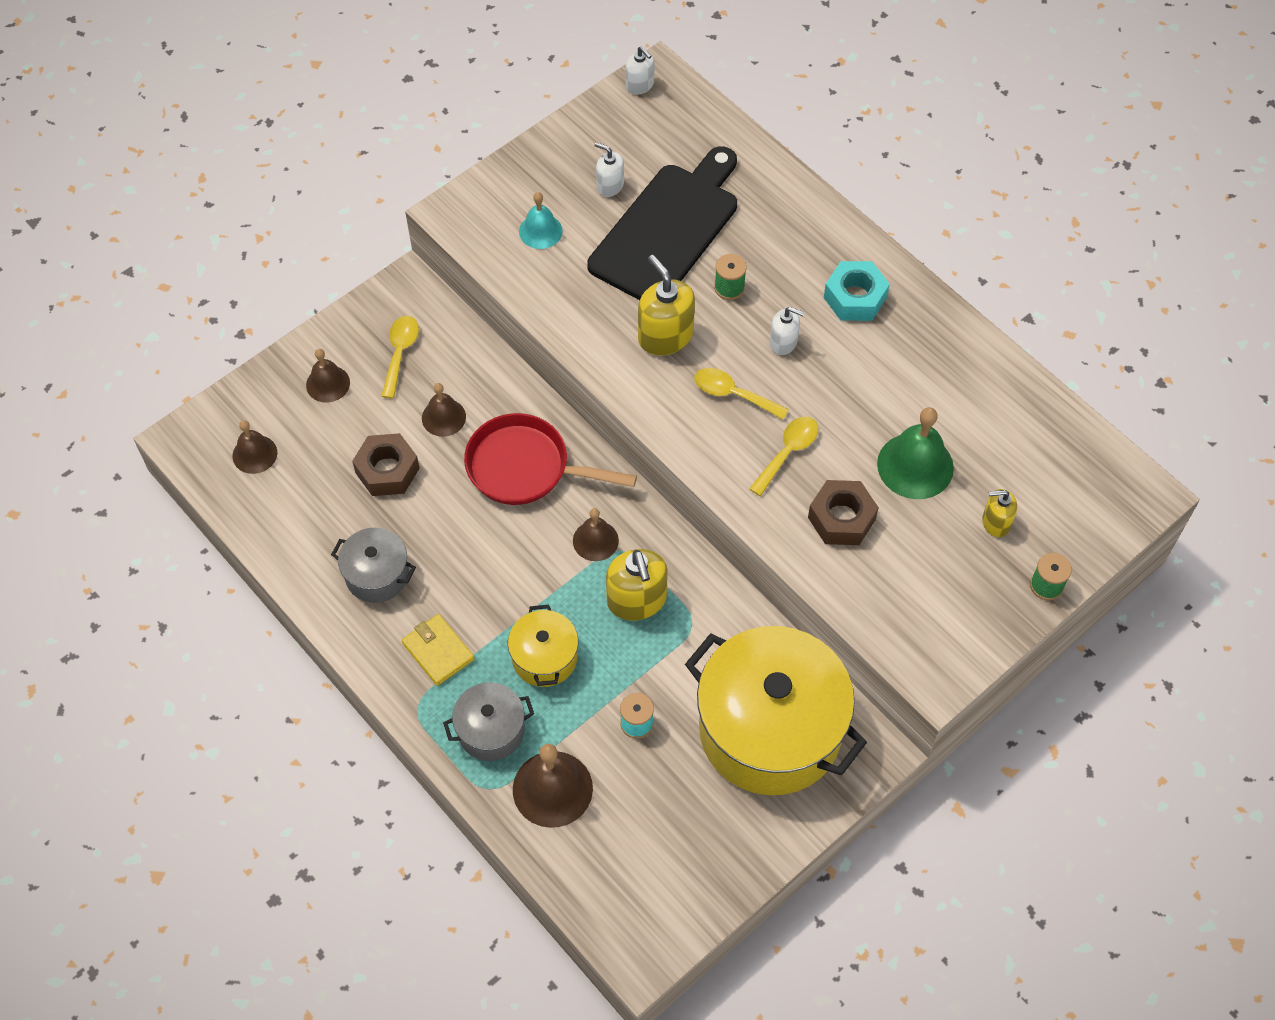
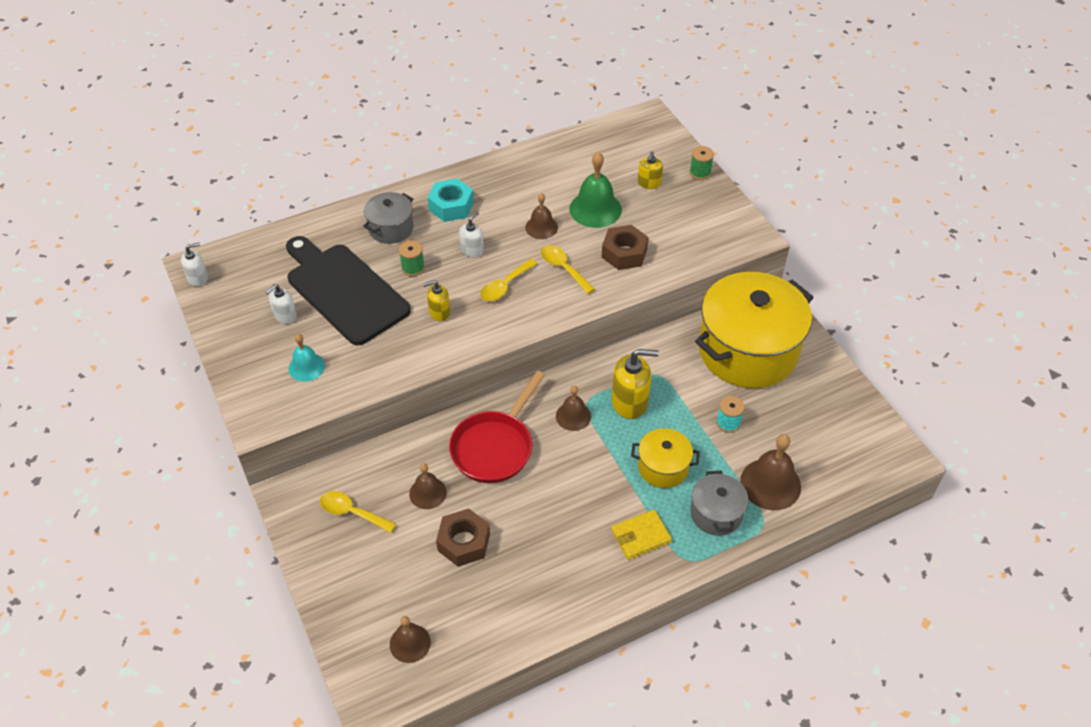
camera: 75 degrees left, 10 degrees down
(328, 383) = (360, 572): brown bell -> brown bell (541, 227)
(377, 575) = (560, 567): grey pot -> grey pot (391, 228)
(665, 336) = (439, 312): yellow soap dispenser -> yellow soap dispenser, size x0.58

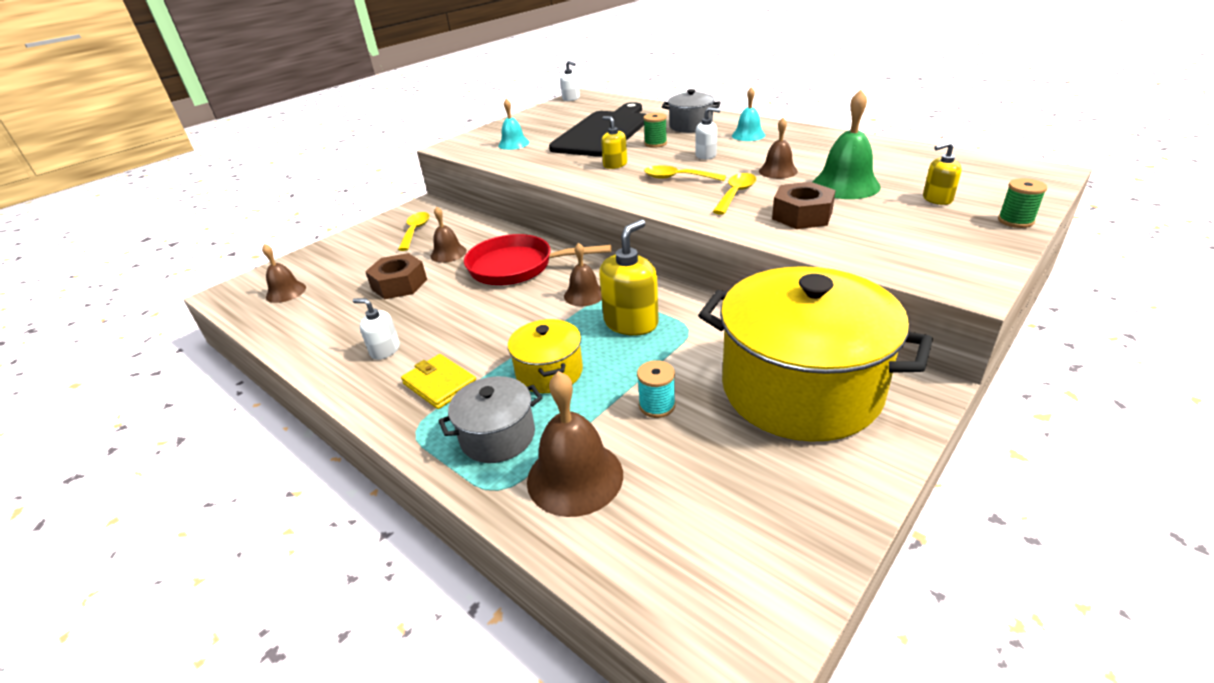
camera: 70 degrees right, 15 degrees down
(285, 315) = (559, 125): white soap dispenser -> white soap dispenser (385, 350)
(451, 206) = (748, 135): turquoise nut -> turquoise bell
(630, 402) = (631, 322): yellow soap dispenser -> yellow soap dispenser turned 120 degrees counterclockwise

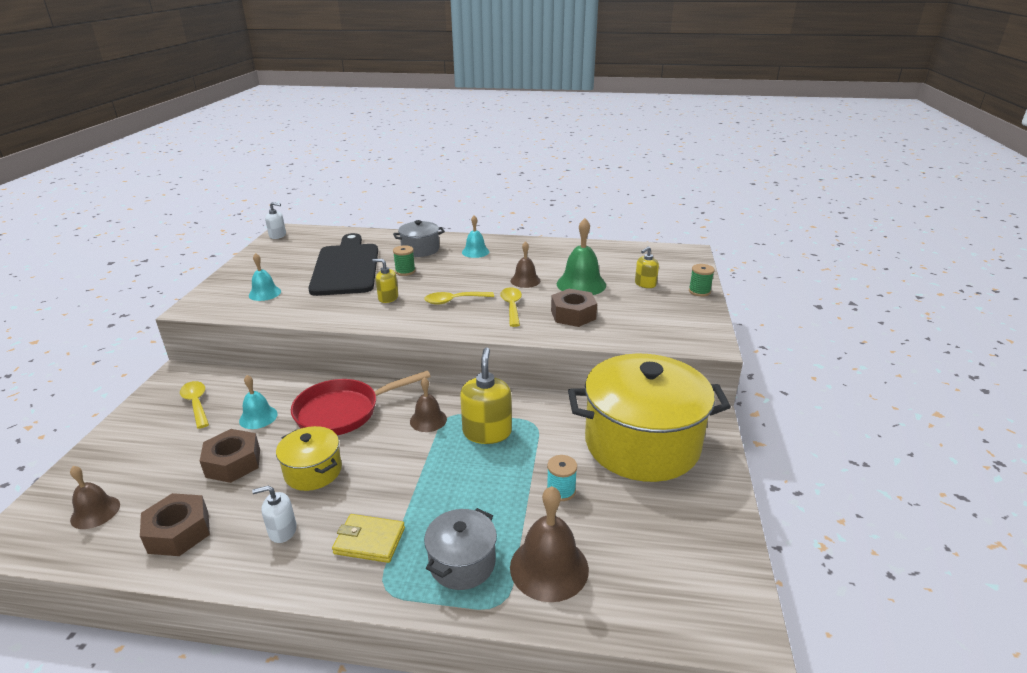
camera: 35 degrees left, 5 degrees down
(319, 325) = (179, 532): none -> brown nut
(448, 253) = (258, 417): brown bell -> turquoise bell
(549, 372) = (457, 495): yellow pot -> yellow pot (313, 471)
(706, 155) = (458, 276): white soap dispenser -> none

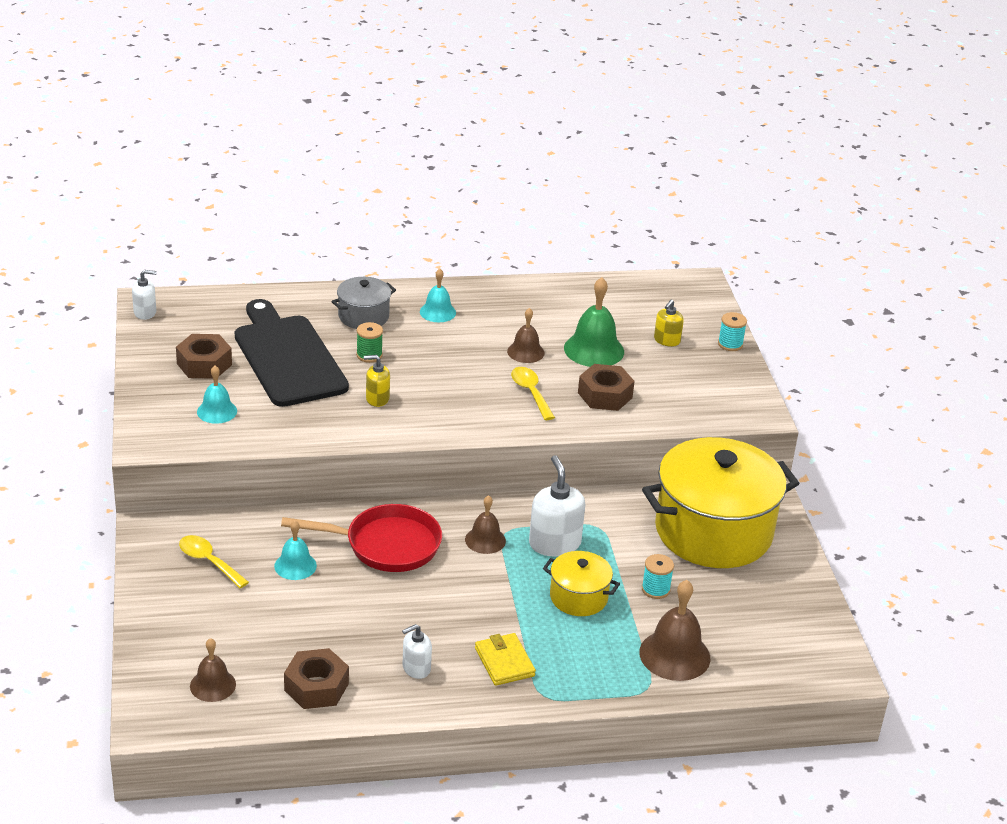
camera: 20 degrees left, 5 degrees up
(233, 463) = (311, 617): brown nut -> brown nut (204, 364)
(313, 471) = (402, 611): yellow pot -> yellow pot (578, 597)
(343, 412) = (386, 545): red pan -> red pan turned 135 degrees counterclockwise
(369, 541) = (504, 662): yellow wallet -> yellow wallet turned 75 degrees clockwise
(454, 301) = (459, 393): yellow spoon -> none
(462, 563) = (598, 665): grey pot -> none
(487, 432) = (554, 543): yellow soap dispenser -> white soap dispenser
(699, 291) = (730, 344): green spool -> turquoise spool

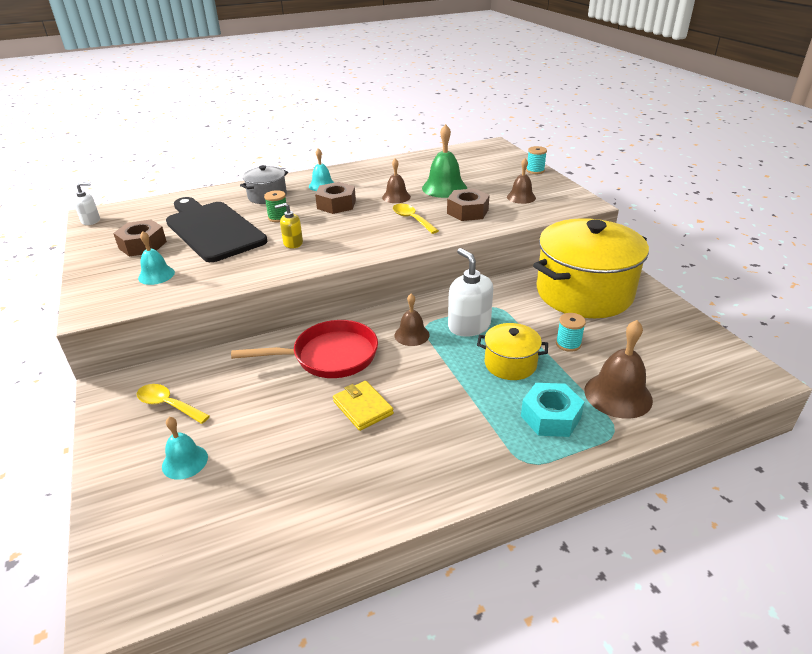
camera: 10 degrees left, 0 degrees up
(213, 685) = (185, 536): brown bell -> brown bell (521, 197)
(295, 565) = (252, 391): turquoise bell -> turquoise bell (185, 461)
(316, 687) = (299, 510): brown nut -> brown nut (336, 204)
(416, 668) = (394, 464): white soap dispenser -> none
(504, 662) = (474, 437): yellow wallet -> yellow wallet (363, 408)
(591, 660) = (550, 417): none -> turquoise nut
(666, 340) = (491, 175): yellow soap dispenser -> none

